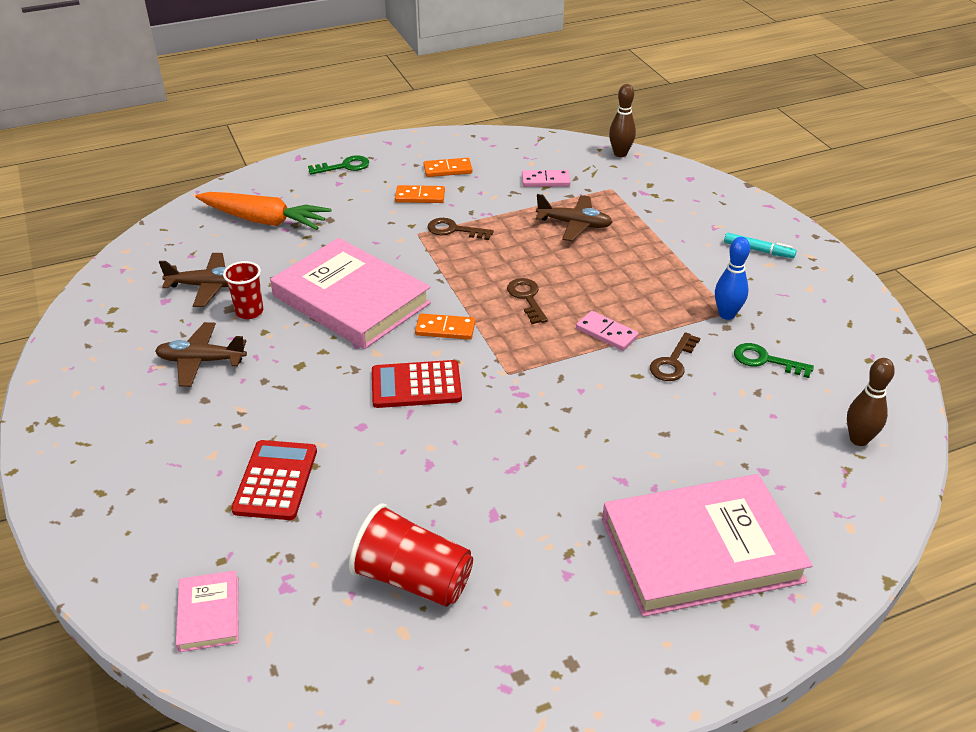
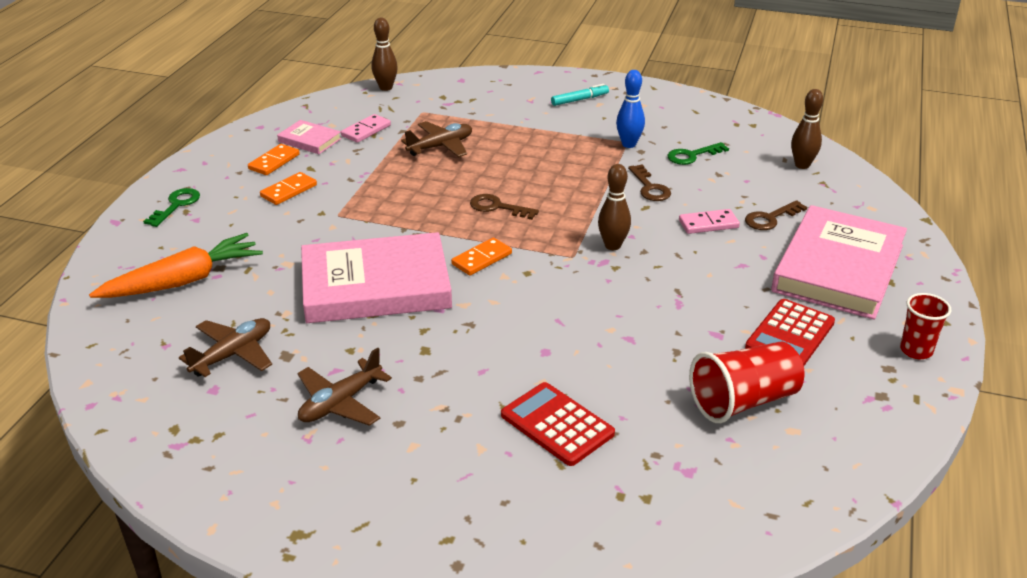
camera: 50 degrees left, 5 degrees down
(209, 614) = (676, 527): pink book -> pink book (309, 140)
(249, 312) = (309, 346): red cup -> red cup (916, 350)
(416, 385) = (531, 303): red calculator -> red calculator (790, 335)
(454, 230) = (361, 197): brown key -> brown key (770, 218)
(552, 387) = (612, 246): none -> brown bowling pin
(606, 333) = (584, 196): pink domino -> pink domino (708, 224)

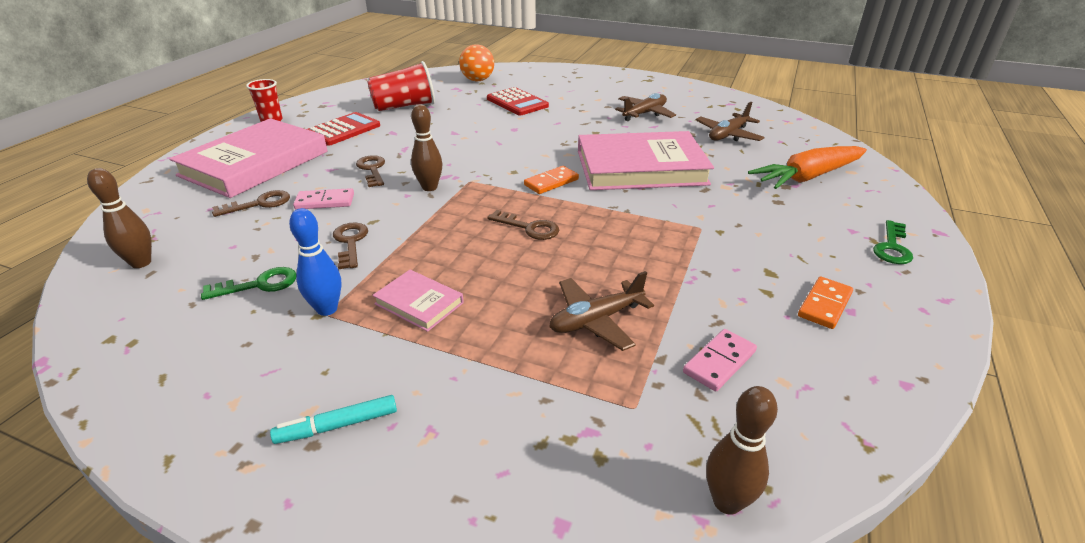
camera: 175 degrees left, 0 degrees up
(288, 191) = (774, 259): orange domino -> none
(309, 140) = (799, 345): pink book -> pink book (419, 303)
(658, 508) = (477, 80): none -> orange ball
(693, 266) = (372, 169): none -> brown key

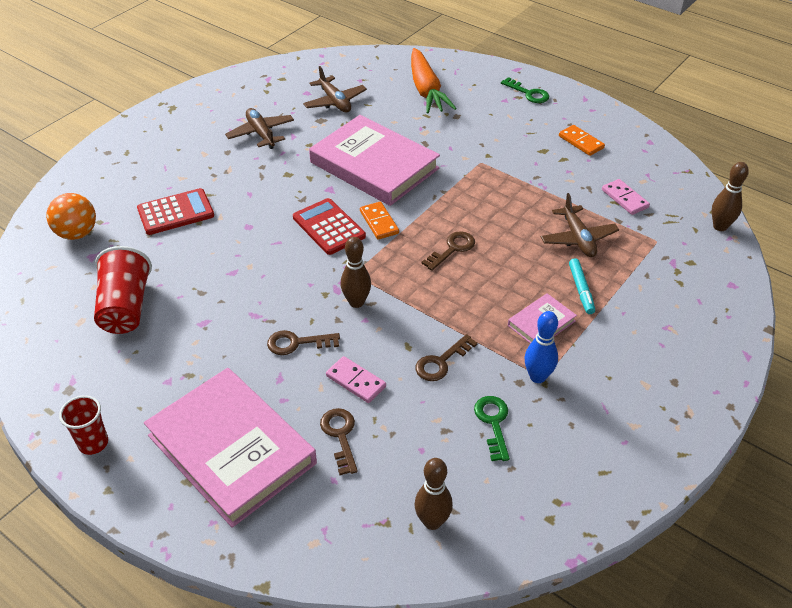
camera: 75 degrees left, 10 degrees up
(325, 201) = (355, 381): pink domino -> pink domino turned 60 degrees counterclockwise
(338, 425) = (660, 369): turquoise marker -> turquoise marker (581, 289)
(343, 130) = (171, 367): red calculator -> red calculator (329, 227)
(350, 242) = (441, 362): brown key -> brown key turned 45 degrees counterclockwise
(640, 167) = (374, 165): pink book -> pink book turned 60 degrees counterclockwise

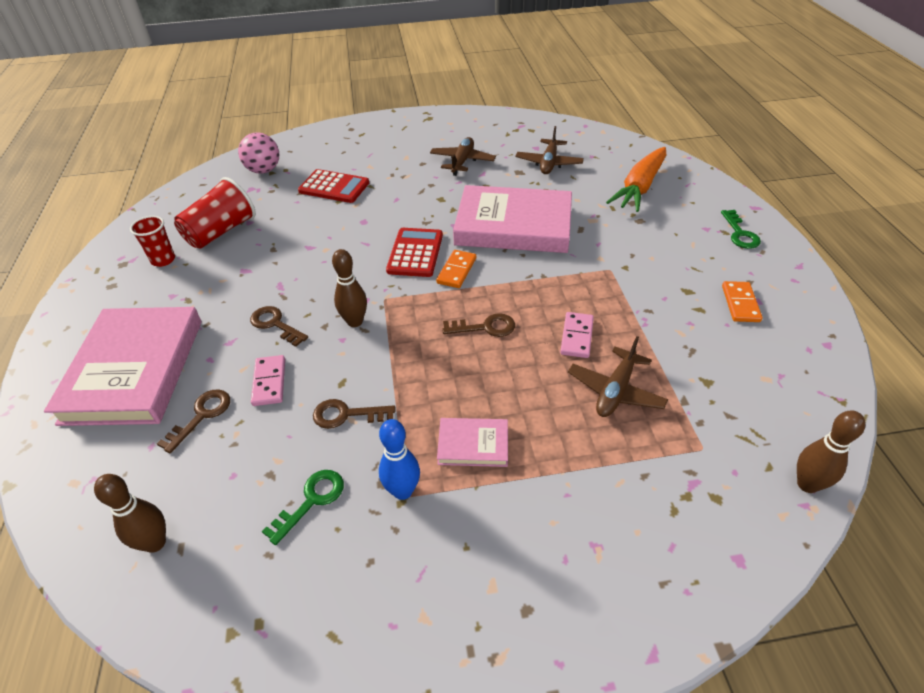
camera: 45 degrees right, 0 degrees up
(77, 233) = (264, 170): orange ball -> pink ball
(93, 443) = (84, 306): red cup -> red cup (163, 260)
(374, 165) = (513, 225): pink book -> pink book turned 75 degrees counterclockwise
(581, 289) = (553, 440): turquoise marker -> none
(625, 199) = (720, 384): pink domino -> pink domino (577, 337)

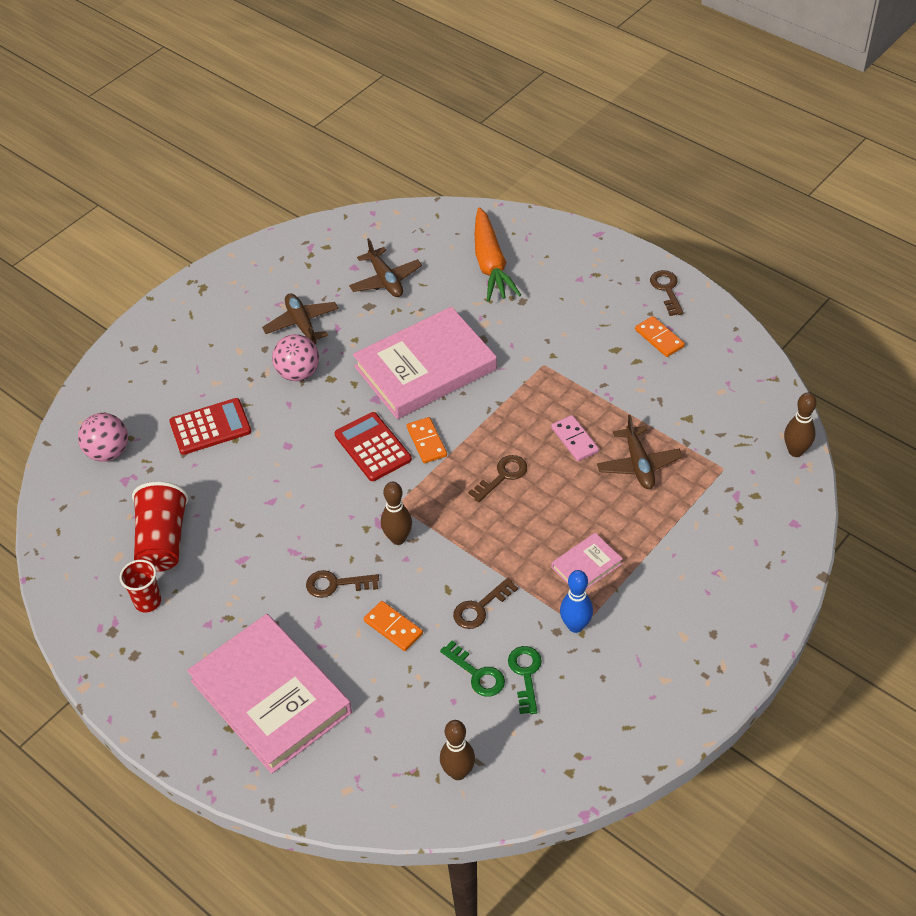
camera: 40 degrees left, 5 degrees up
(202, 415) = (375, 685): brown key -> brown key (666, 290)
(269, 382) = (393, 627): pink domino -> orange domino
(425, 186) = (298, 373): none -> pink ball
(740, 234) = (608, 269): green key -> green key (477, 674)

